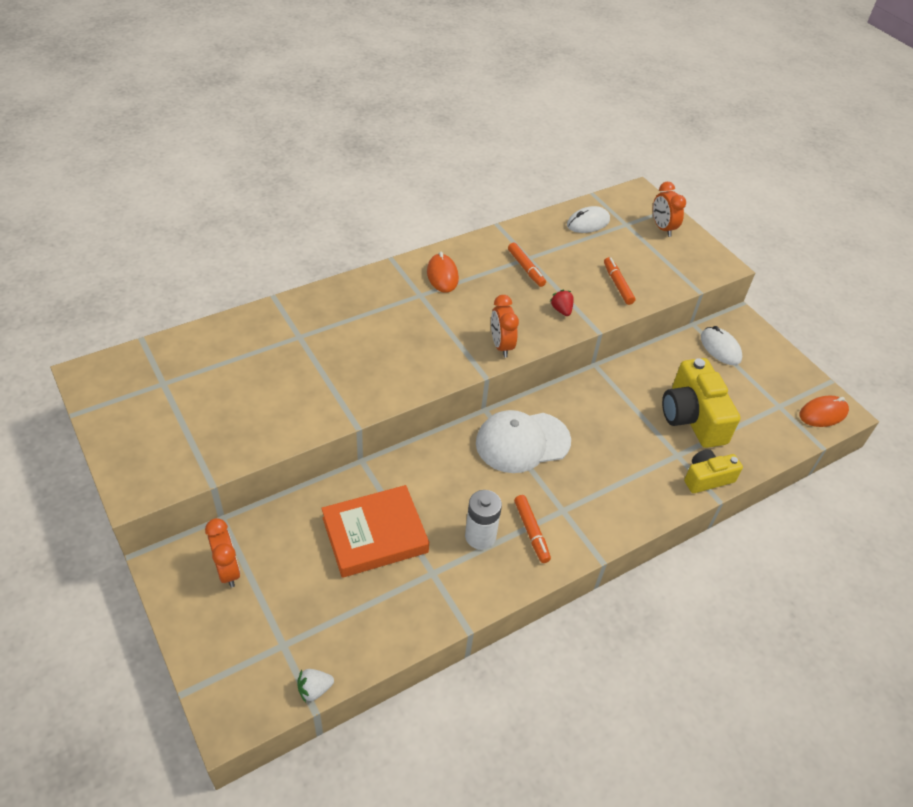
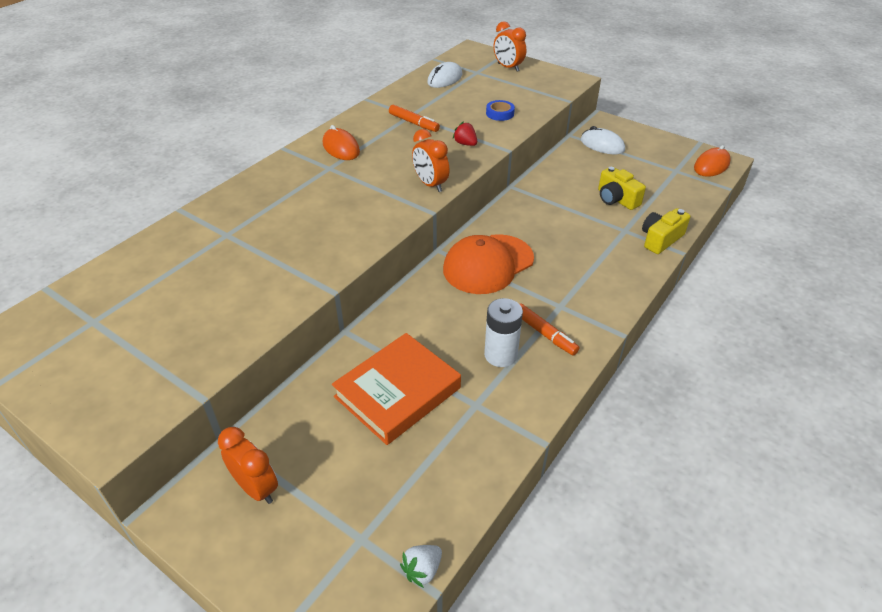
camera: 20 degrees left, 5 degrees down
(522, 442) = (488, 264): white cap -> orange cap
(617, 284) = (500, 113): orange marker -> blue tape
(692, 417) = (616, 199): yellow camera -> yellow camera, size x0.59

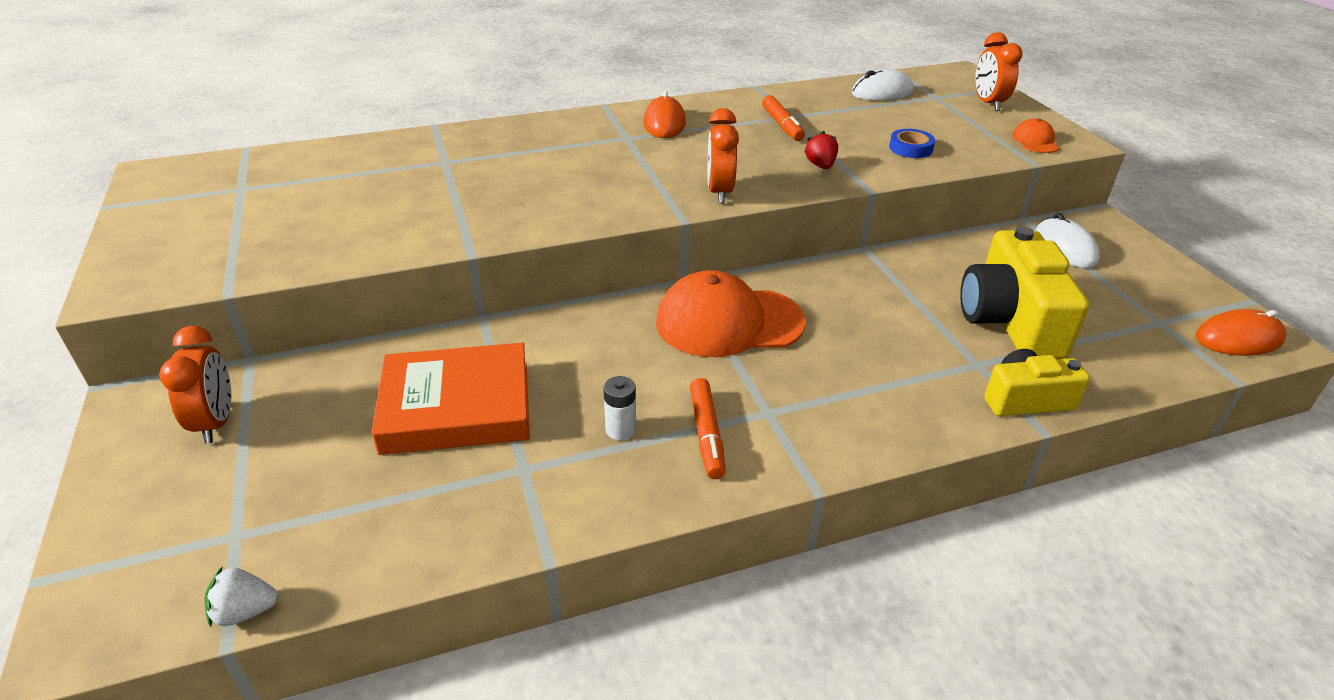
camera: 35 degrees right, 5 degrees down
(500, 355) = (620, 429): white battery -> white battery, size x0.60
(555, 85) = (1035, 141): none -> orange cap
(616, 199) = (1010, 321): yellow camera -> yellow camera, size x1.69

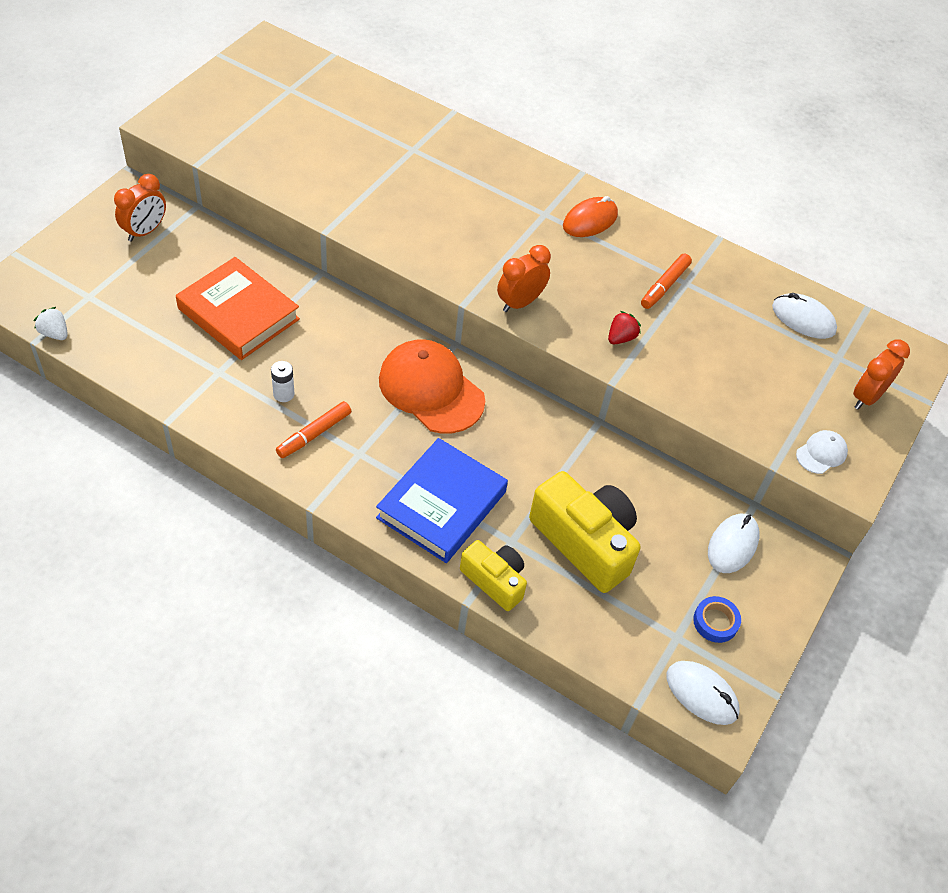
camera: 45 degrees right, 15 degrees up
(893, 387) = (441, 505): none -> blue book
(910, 148) = (712, 378): blue tape -> blue tape (715, 622)
(1010, 321) = (585, 542): yellow camera -> yellow camera turned 90 degrees clockwise
(1035, 141) = (821, 453): orange cap -> white cap
(1238, 339) = (701, 694): orange mouse -> white mouse

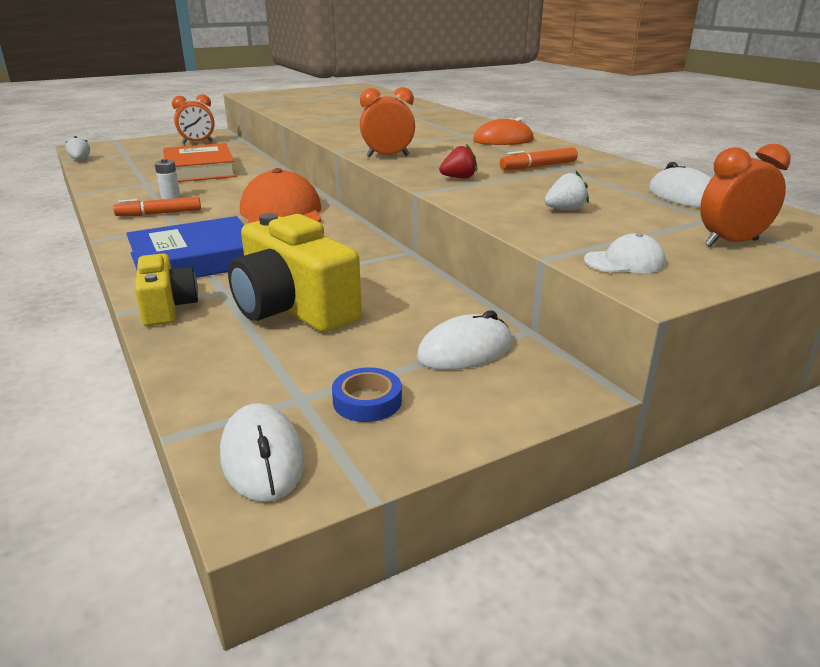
camera: 35 degrees right, 25 degrees down
(585, 542) = (293, 308): yellow camera -> yellow camera turned 150 degrees clockwise
(739, 377) = (565, 210): none -> white strawberry

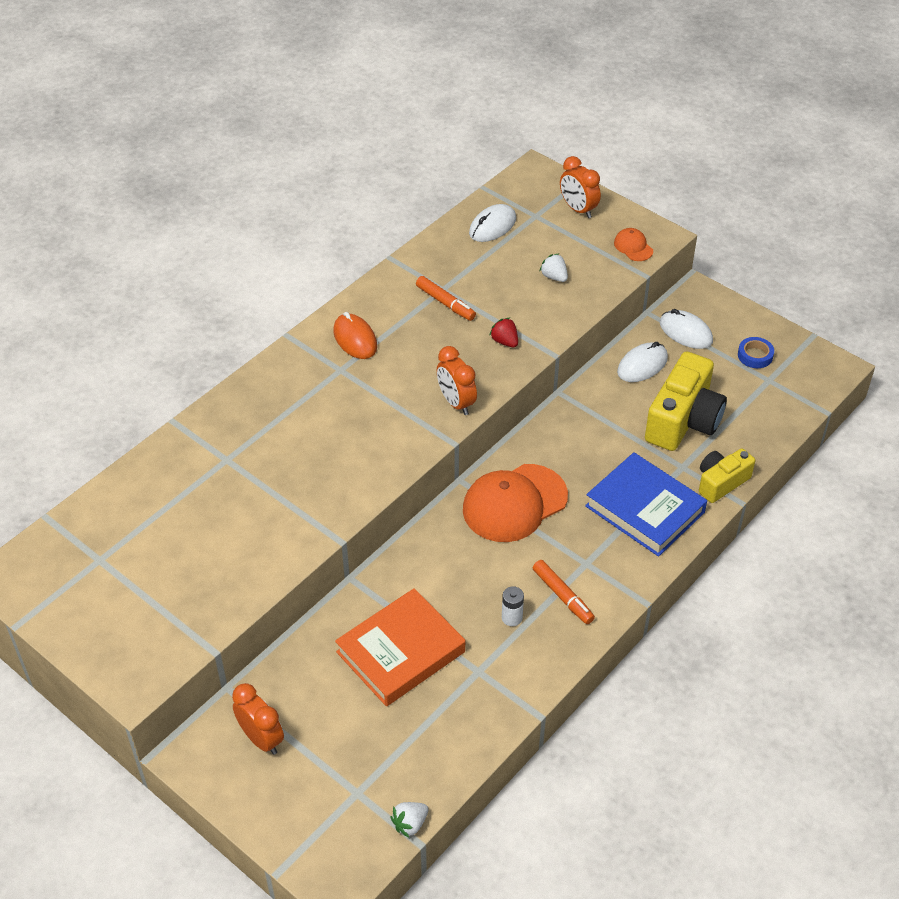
camera: 110 degrees left, 20 degrees up
(262, 458) = (816, 375): white mouse -> white mouse (642, 365)
(625, 262) = (633, 247): white cap -> orange cap

